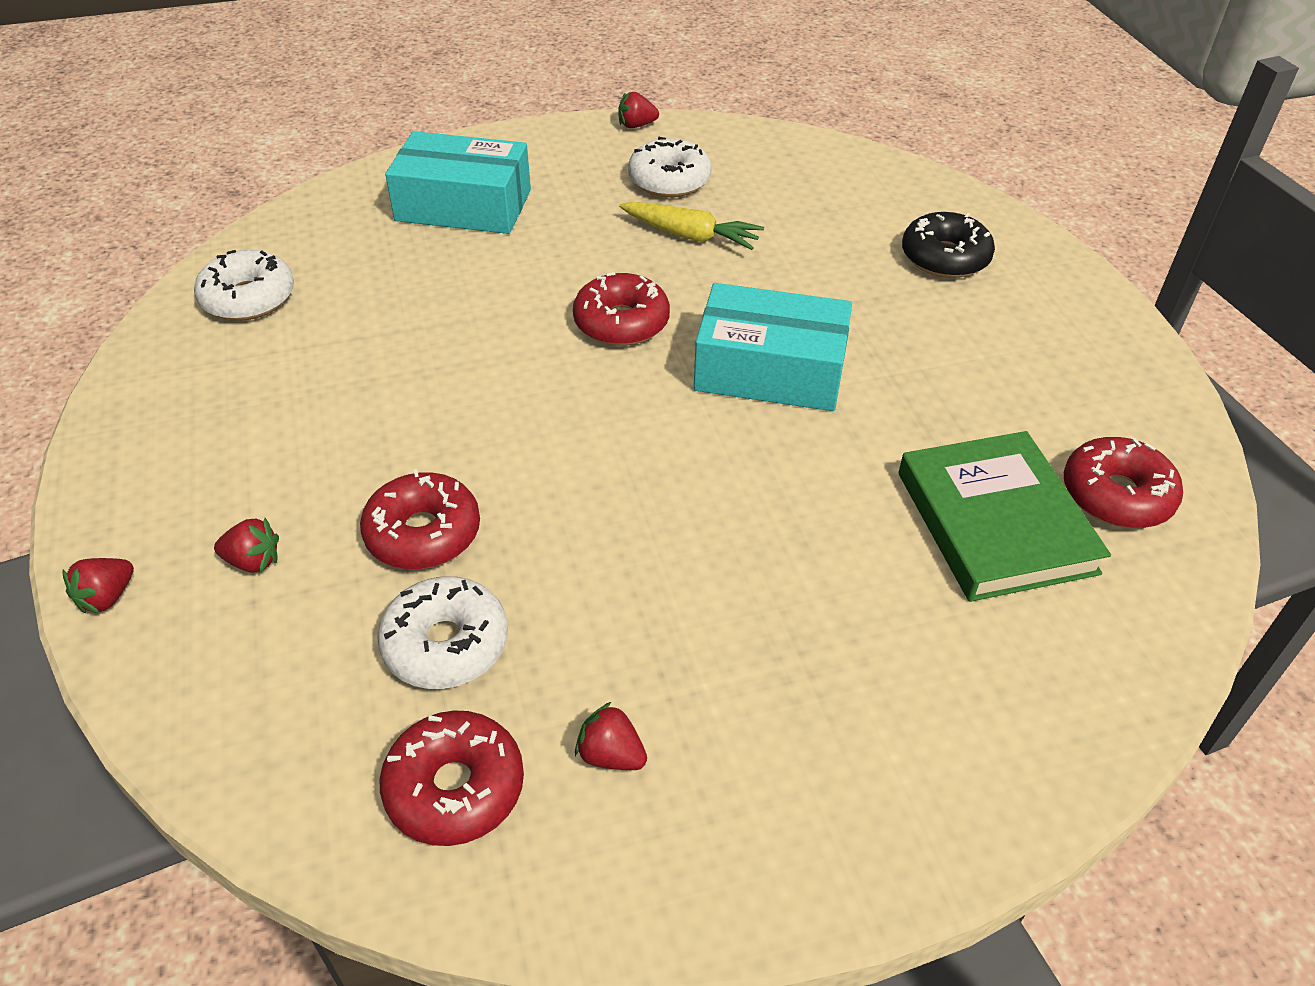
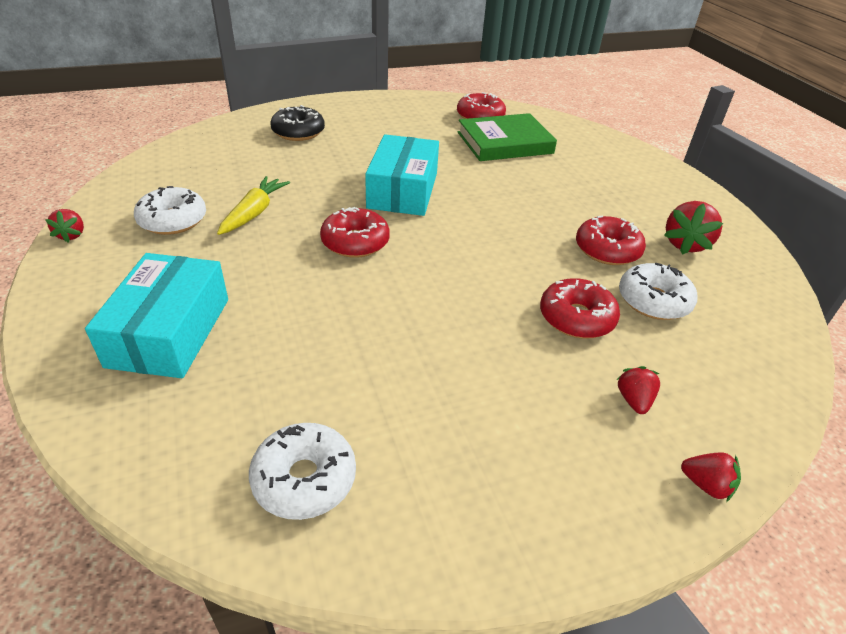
camera: 95 degrees left, 5 degrees down
(455, 788) = (734, 290): red donut -> red donut (607, 250)
(611, 755) = (685, 244): red strawberry -> red strawberry, size x1.71

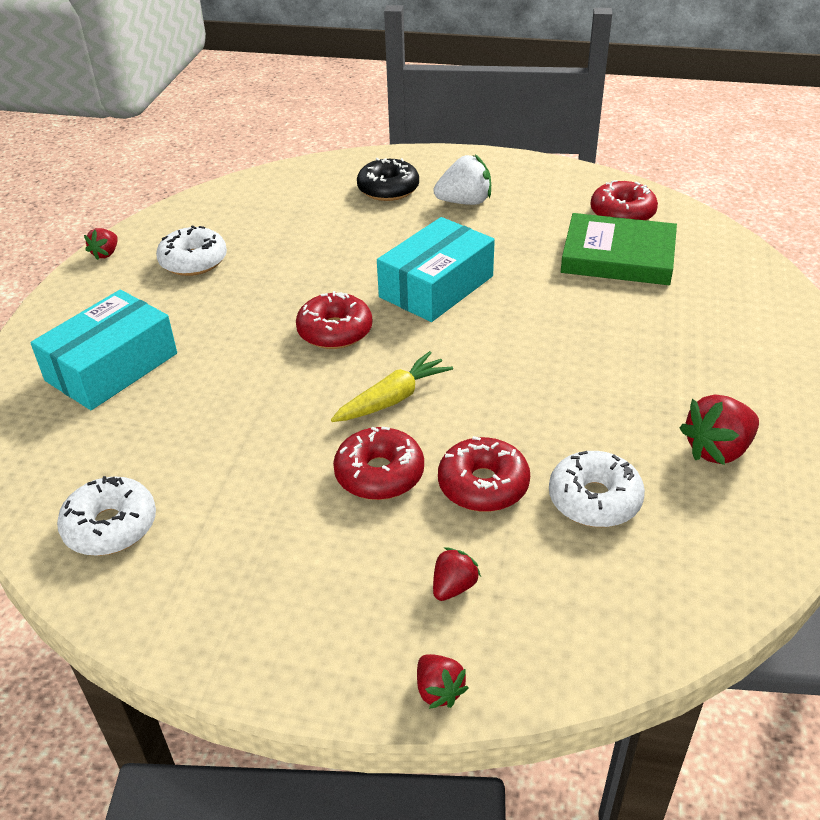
camera: 35 degrees right, 0 degrees up
(254, 213) = (268, 272): yellow carrot -> yellow carrot (393, 399)
(366, 130) = (464, 202): none -> white strawberry
(607, 250) = (604, 424): red donut -> red donut (379, 474)

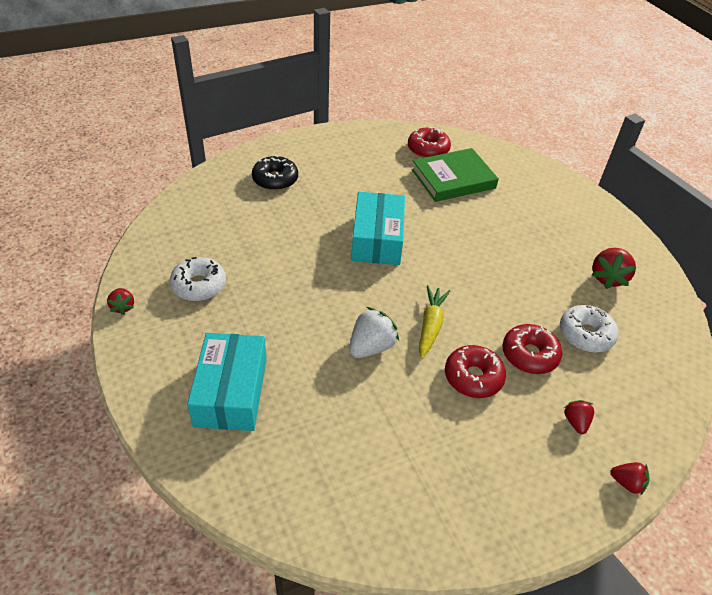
camera: 40 degrees left, 5 degrees up
(110, 526) = (360, 501): white donut -> none
(335, 331) = (350, 296): red donut -> none
(464, 202) = (333, 172): white strawberry -> white strawberry (371, 347)

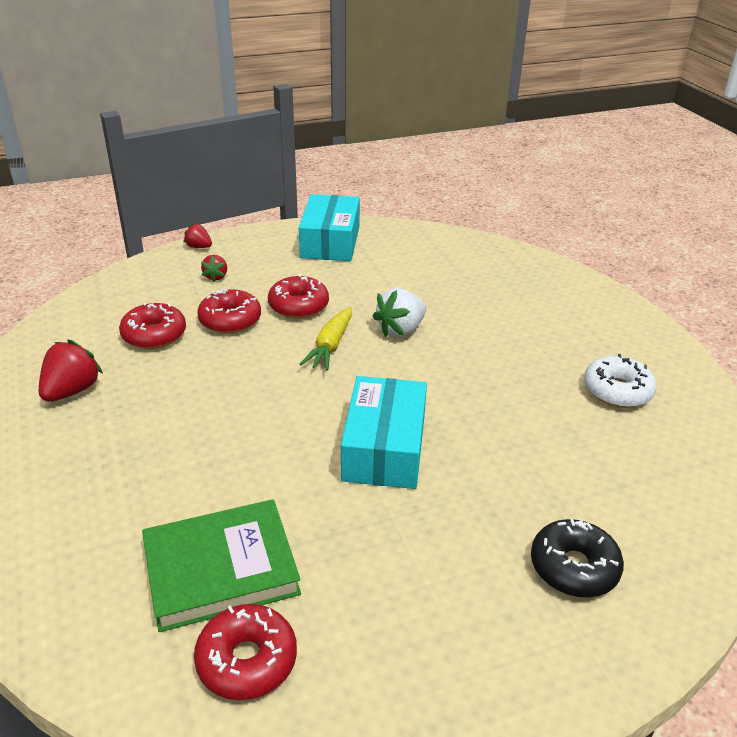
camera: 175 degrees left, 10 degrees down
(123, 307) = (693, 370): red strawberry -> none
(231, 392) = (536, 302): turquoise box -> turquoise box (330, 242)
(585, 334) = (154, 335): white donut -> red donut

